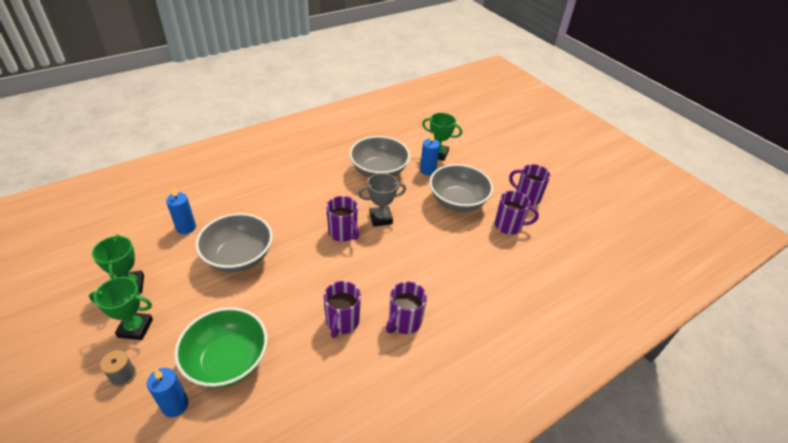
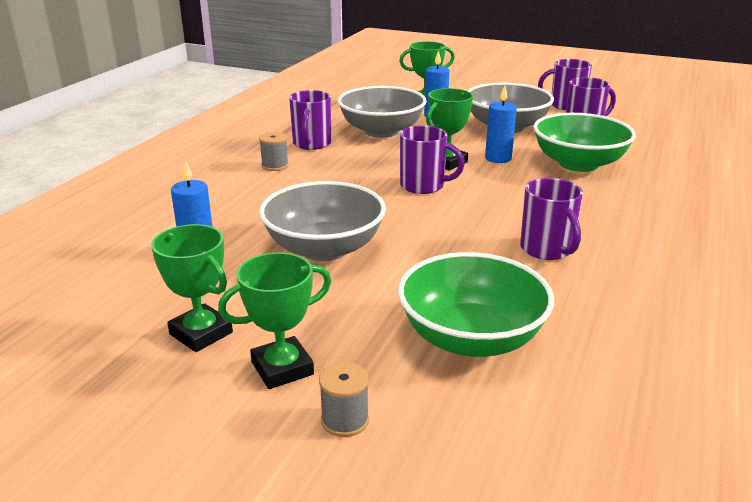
camera: 30 degrees left, 15 degrees down
(175, 405) = (473, 409): blue candle -> blue candle (498, 158)
(289, 177) = (275, 166): none -> grey spool
(380, 218) = (447, 162): grey trophy -> green trophy
(404, 322) = (610, 224): purple mug -> purple mug (311, 144)
(457, 259) = (578, 164): none -> green bowl

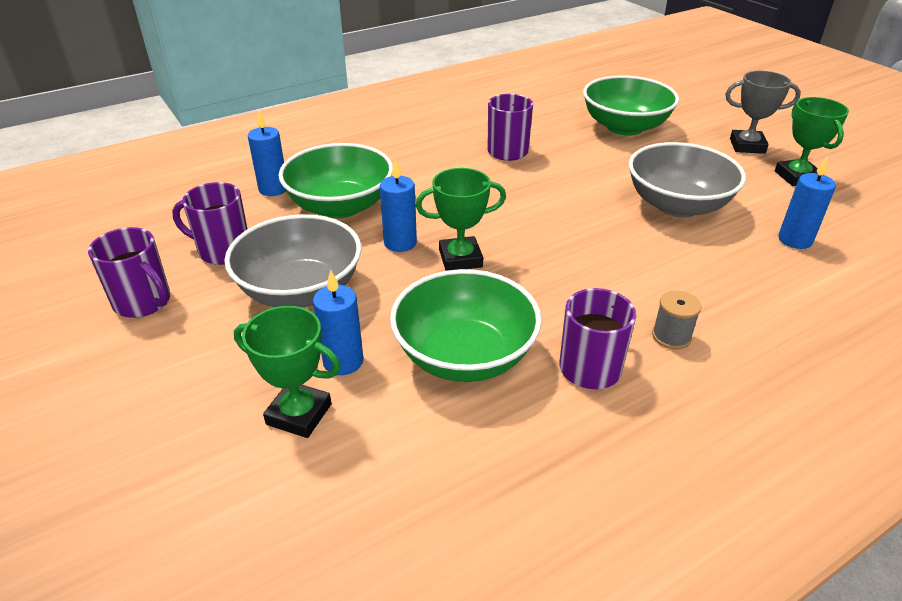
camera: 145 degrees left, 10 degrees up
(282, 368) = (747, 146): green trophy -> grey trophy
(345, 420) = (722, 120): grey spool -> none
(381, 131) = (465, 356): grey bowl -> green bowl
(423, 186) = (525, 236): purple mug -> none
(644, 159) = (273, 189): none -> blue candle

